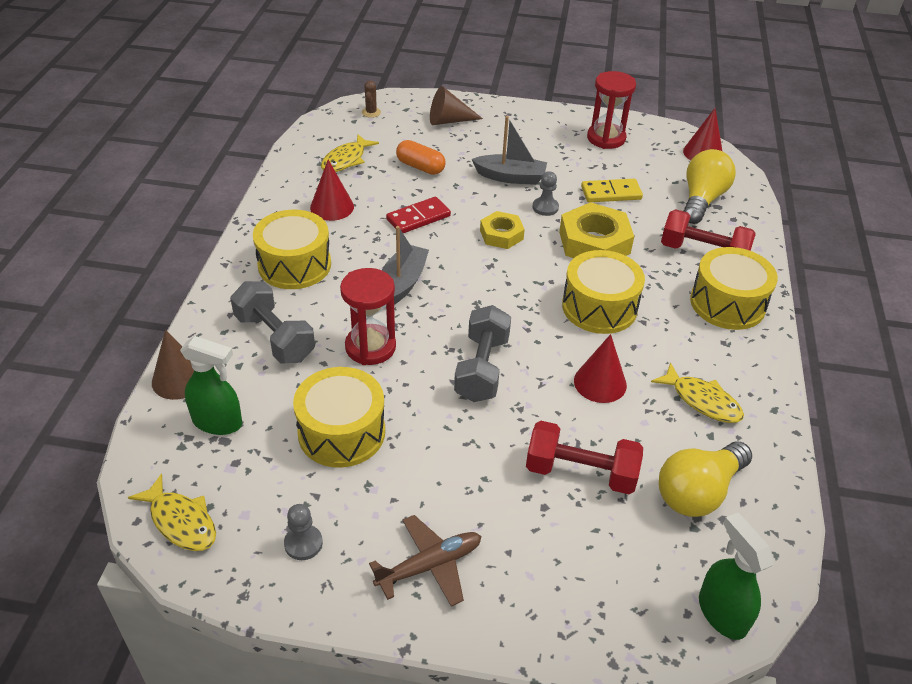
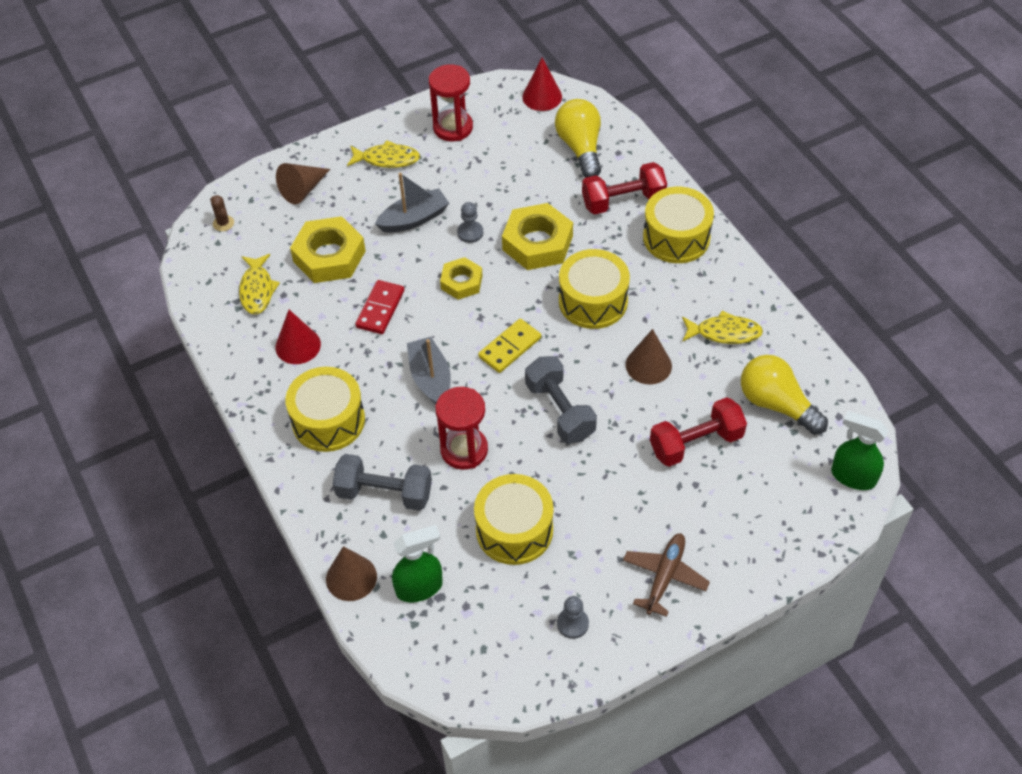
camera: 35 degrees left, 10 degrees up
(181, 521) = (477, 672): yellow fish -> yellow fish (387, 159)
(420, 167) = (329, 256): orange capsule -> yellow nut
(600, 383) = (648, 365): red cone -> brown cone
(611, 193) = (507, 185): yellow domino -> yellow domino (510, 348)
(698, 492) = (776, 404): yellow light bulb -> yellow light bulb turned 120 degrees clockwise

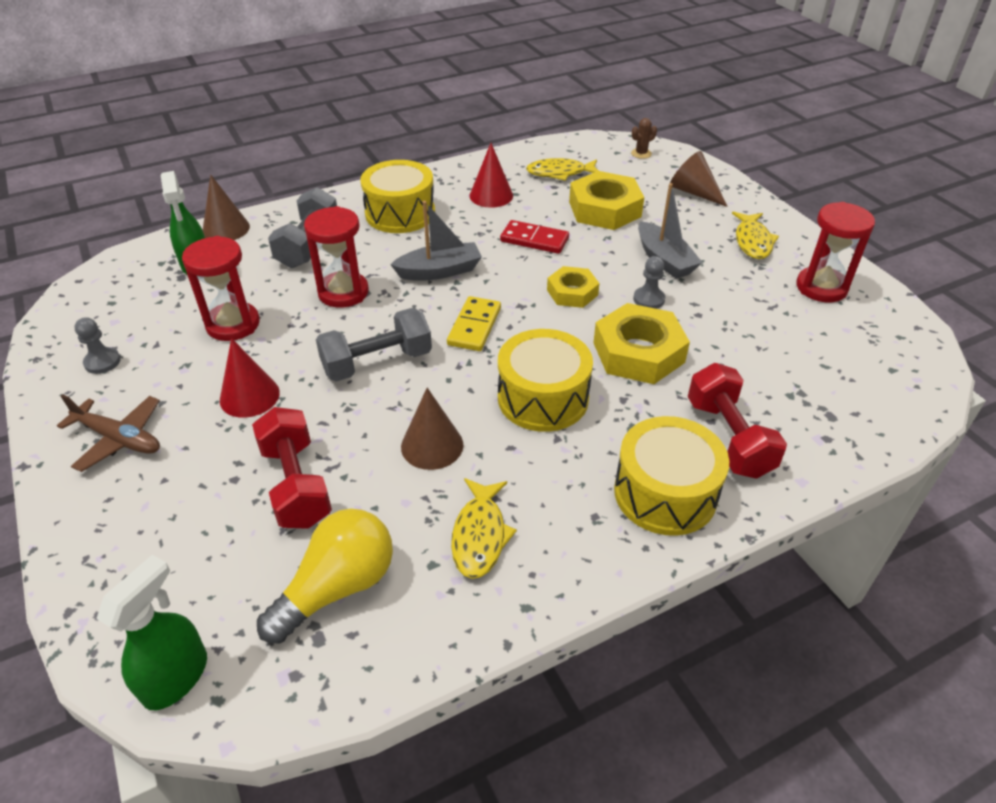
camera: 90 degrees right, 10 degrees down
(510, 348) = (474, 326): yellow domino -> yellow domino turned 60 degrees clockwise
(514, 530) = (233, 324): yellow drum -> red hourglass
(542, 96) = (912, 364): red cone -> red cone (249, 396)
(580, 148) = (823, 398): yellow light bulb -> none

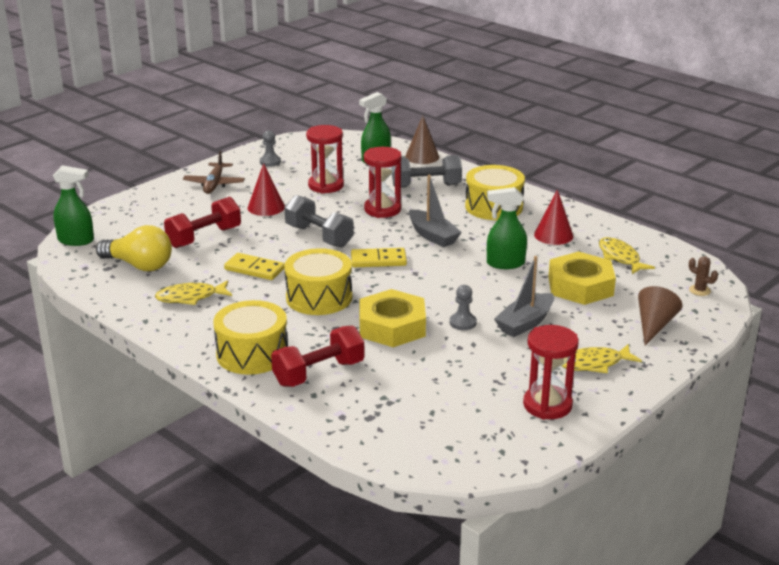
camera: 70 degrees right, 15 degrees down
(432, 445) = (254, 269): brown cone -> yellow domino
(534, 240) = (505, 263): red domino -> green spray bottle
(572, 292) = (447, 290): yellow nut -> none

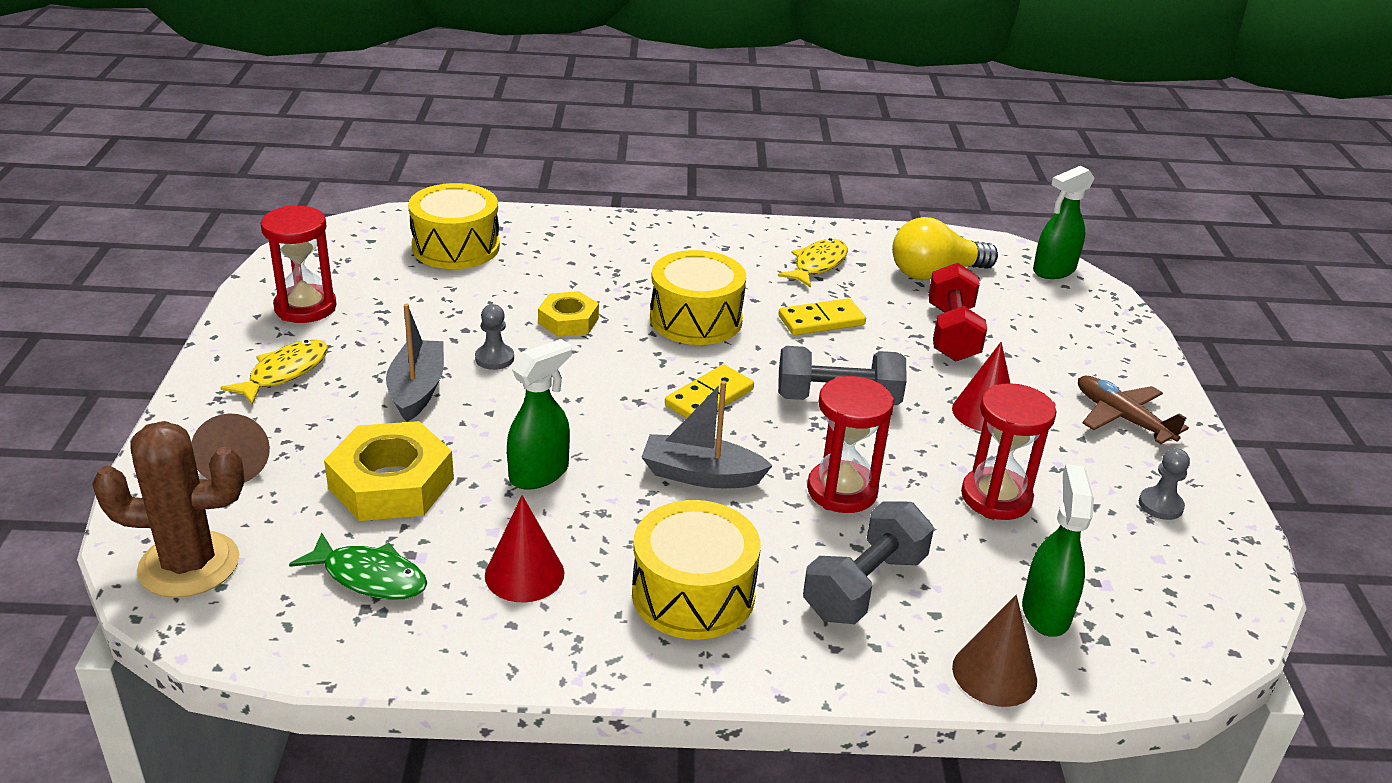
camera: 135 degrees right, 5 degrees up
(252, 354) = (661, 242): yellow drum -> yellow drum (456, 247)
(319, 373) = (572, 250): red dumbbell -> none
(392, 326) = (568, 321): yellow nut -> yellow nut, size x0.60
(620, 257) = (370, 577): yellow fish -> green fish
(699, 290) = (189, 565): brown cactus -> brown cactus, size x2.38

